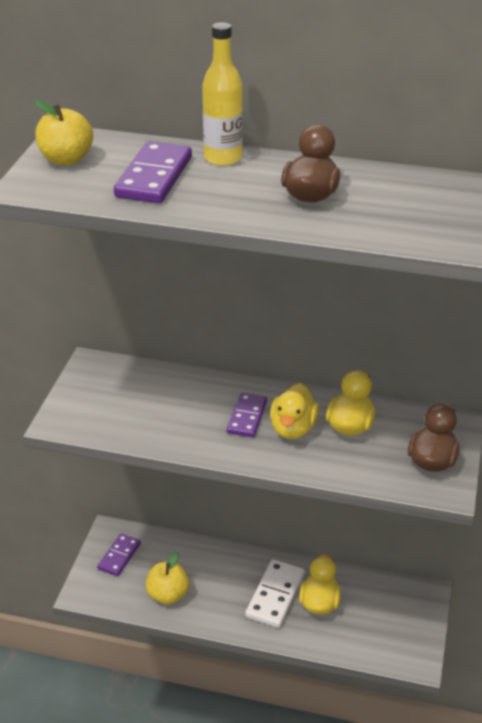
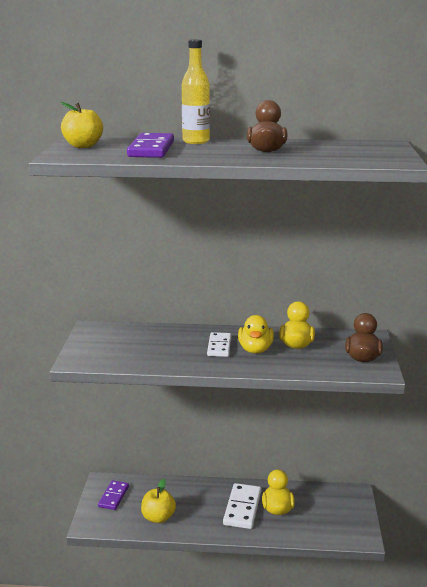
camera: 10 degrees left, 15 degrees down
(247, 417) = (219, 346): purple domino -> white domino

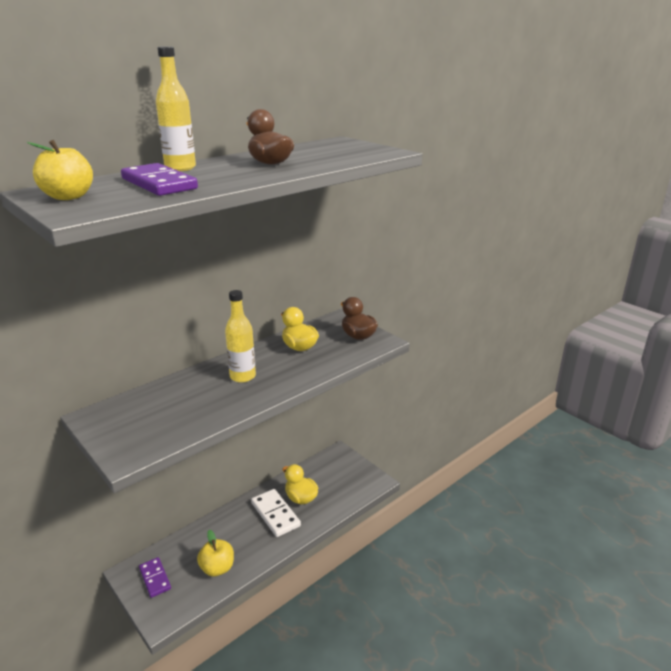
camera: 45 degrees left, 5 degrees up
(219, 346) = (242, 376): white domino -> yellow bottle
(255, 349) = (275, 365): yellow duck -> none

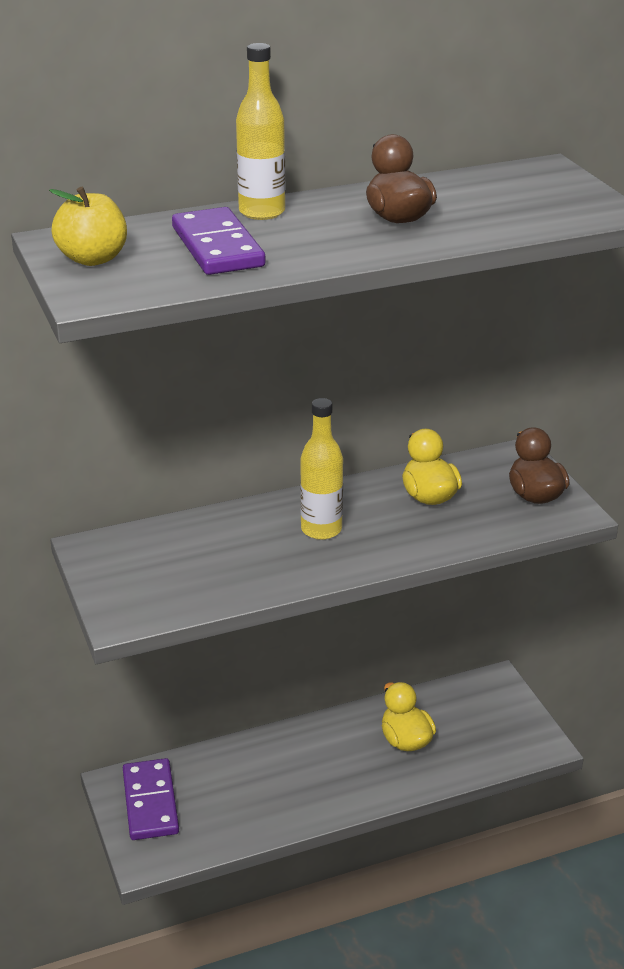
camera: 20 degrees right, 5 degrees up
(155, 578) = (150, 802): purple domino -> purple domino, size x1.50
(217, 568) = (243, 812): yellow apple -> none
(275, 514) = (356, 756): white domino -> none

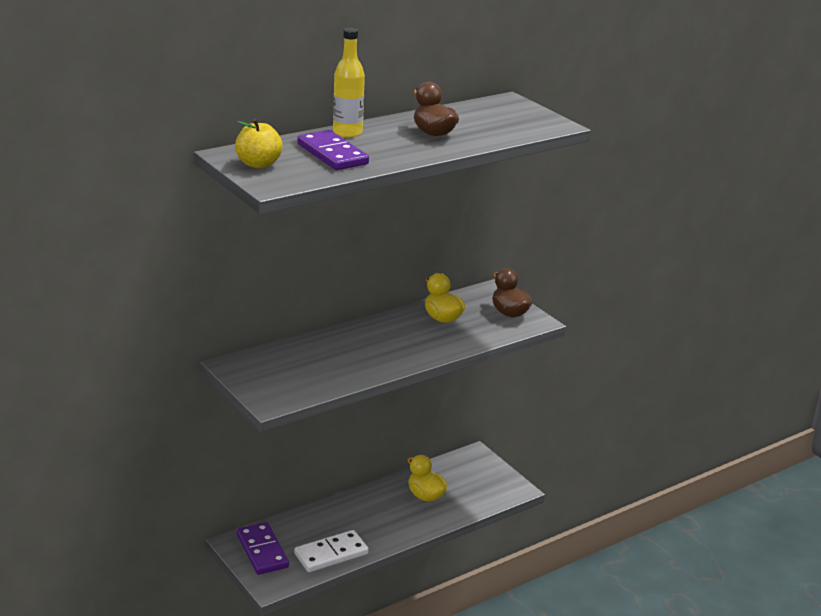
camera: 15 degrees left, 5 degrees down
(244, 819) = (331, 554): none -> white domino
(321, 529) = (380, 342): yellow bottle -> none

